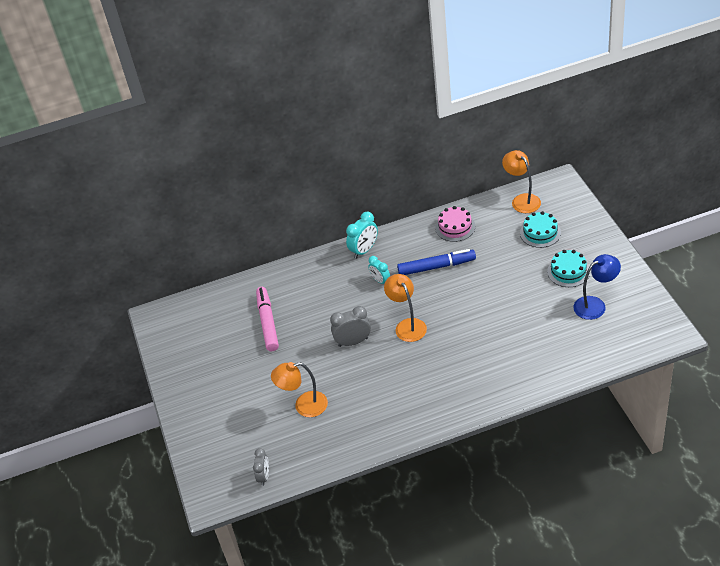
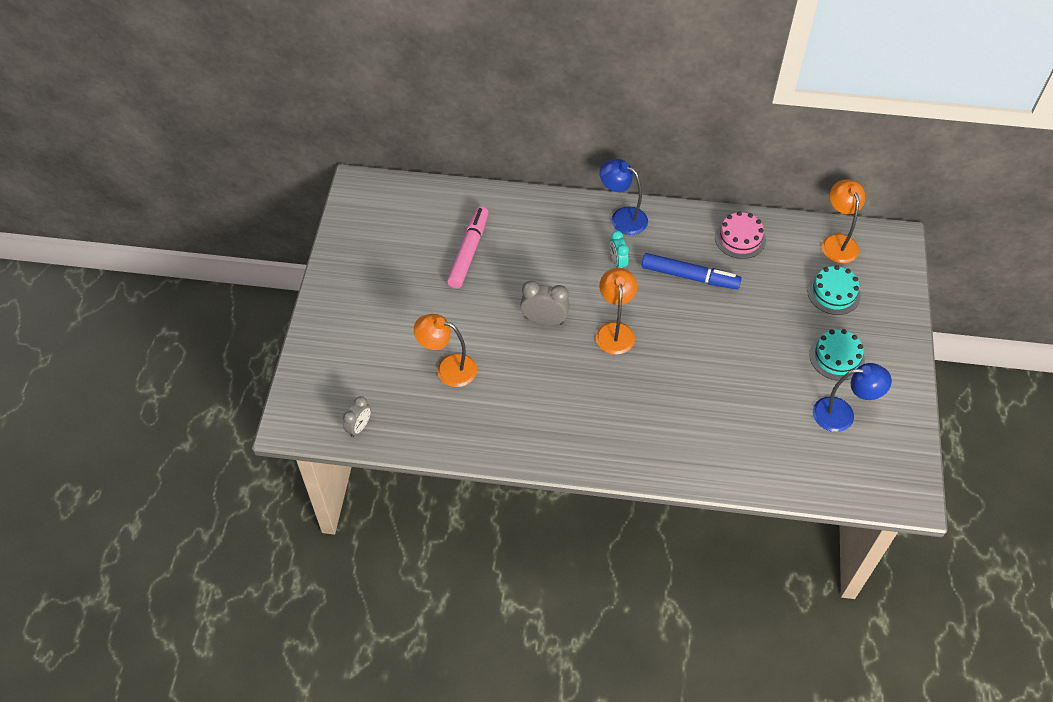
camera: 20 degrees right, 10 degrees up
(364, 250) = (622, 217): turquoise clock -> blue lamp

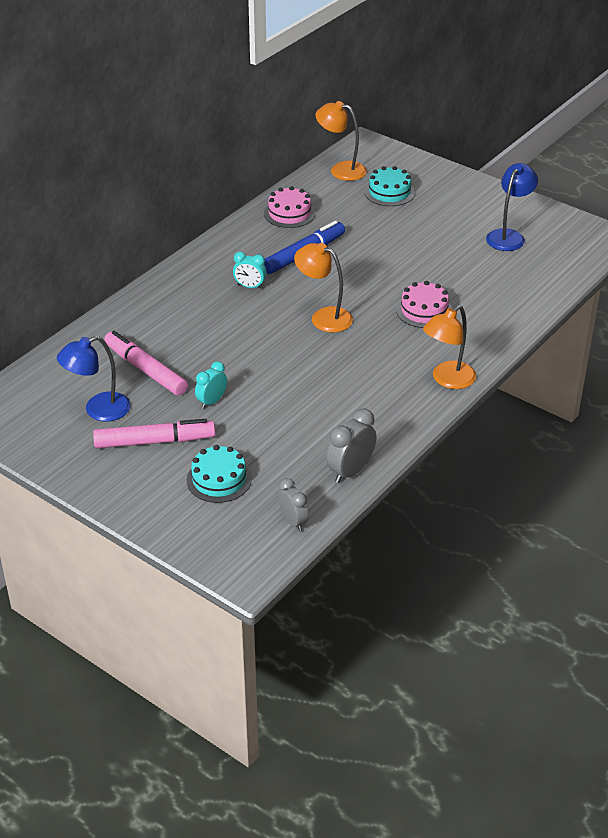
camera: 60 degrees left, 15 degrees down
(393, 299) = (154, 441): none -> pink marker
(448, 368) = (274, 434): orange lamp -> orange lamp (447, 380)
(460, 310) = (212, 401): none -> turquoise clock
(544, 320) = (274, 353): grey clock -> grey clock (350, 471)
(622, 217) = (201, 264): blue lamp -> blue lamp (98, 410)
(677, 397) = (424, 310): none -> pink cake
(836, 357) = (452, 216): turquoise cake -> turquoise cake (219, 479)

